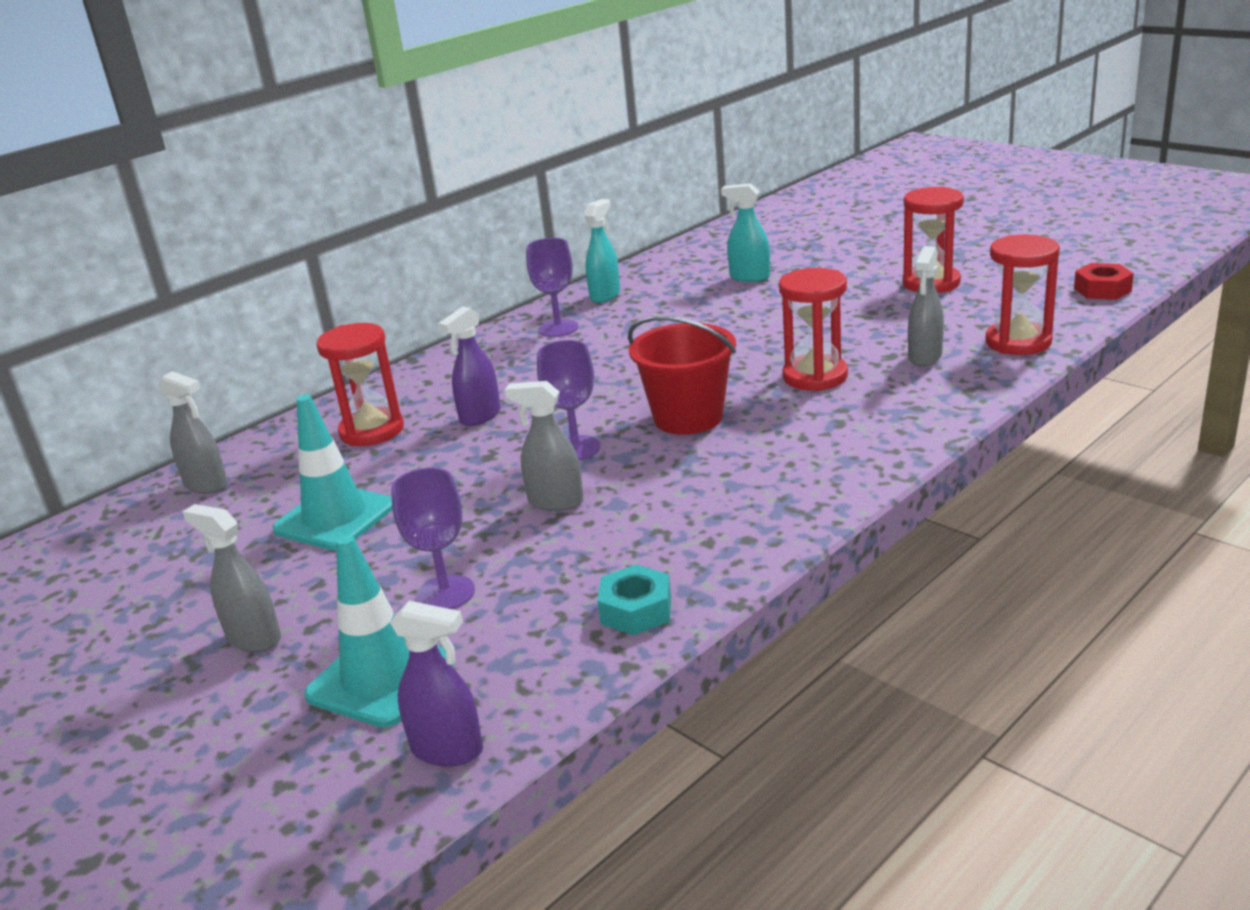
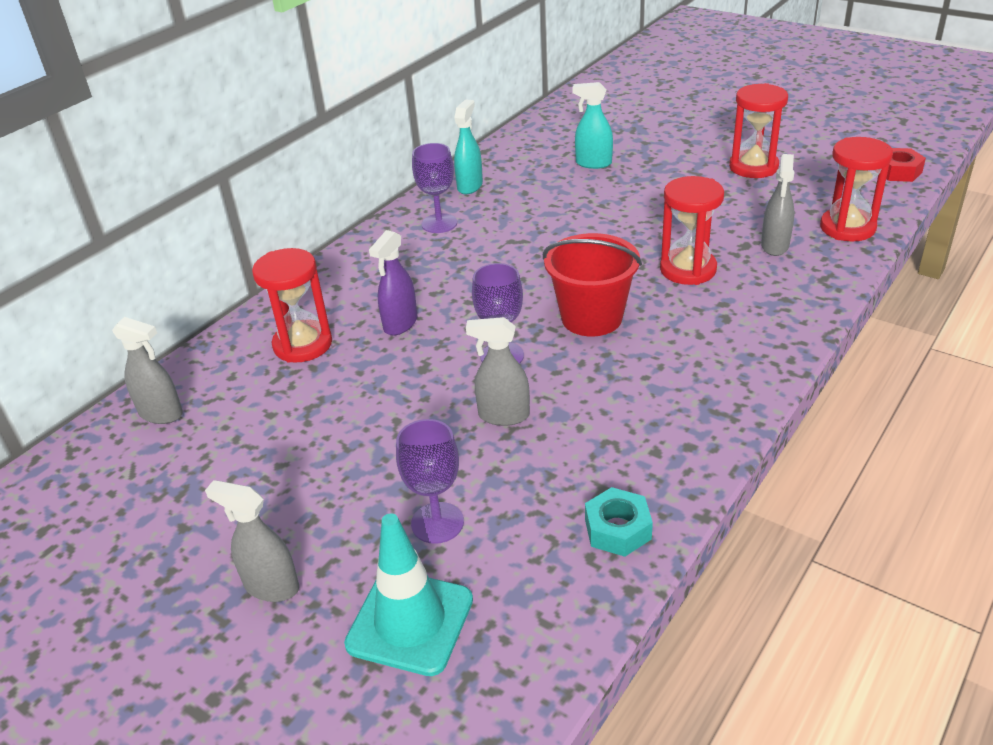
camera: 10 degrees left, 10 degrees up
(335, 518) = (302, 445): turquoise traffic cone -> none
(448, 750) = (500, 696): purple spray bottle -> none

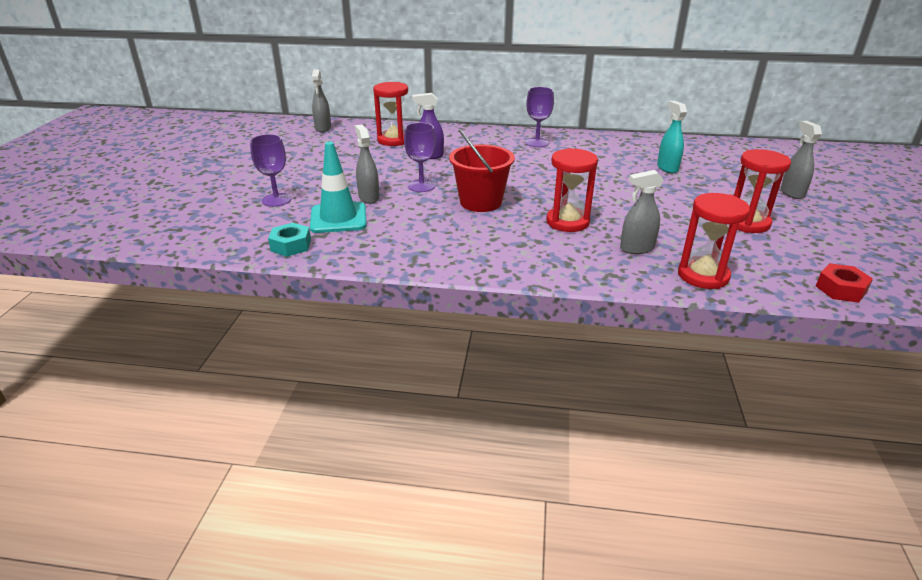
camera: 60 degrees right, 5 degrees down
(271, 586) = (222, 176): grey spray bottle -> grey spray bottle (792, 193)
(410, 622) = (209, 209): turquoise traffic cone -> turquoise traffic cone (338, 218)
(470, 186) = (588, 141): turquoise spray bottle -> none

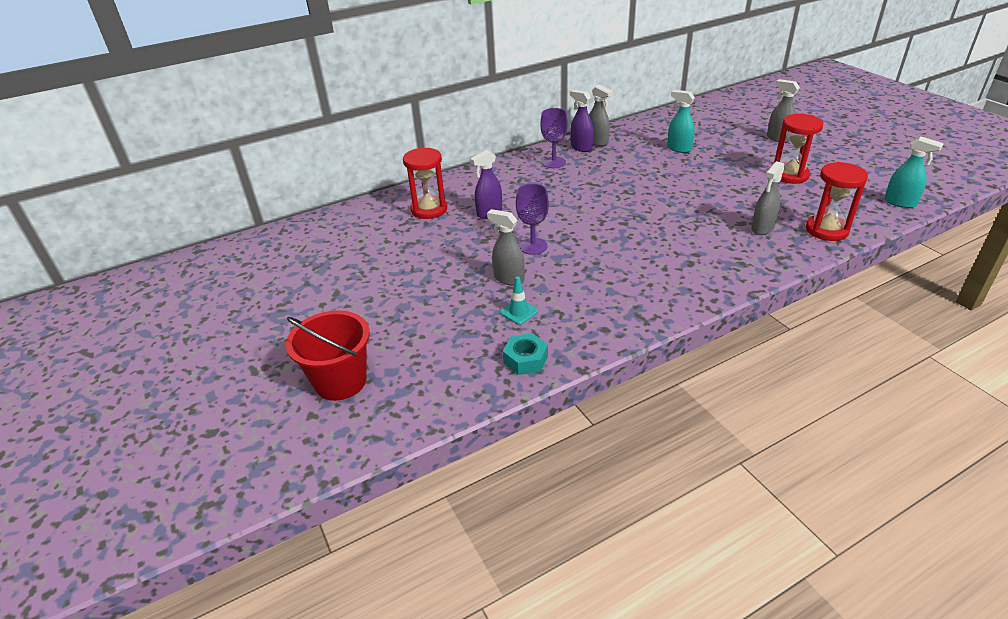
camera: 35 degrees left, 5 degrees up
(276, 200) = (430, 322): purple goblet -> none
(323, 128) = (335, 225): grey spray bottle -> grey spray bottle (597, 142)
(338, 218) = (519, 312): turquoise traffic cone -> turquoise traffic cone, size x0.51
(480, 202) = (603, 240): red bucket -> red bucket (340, 381)
(567, 222) = (689, 228): red hourglass -> none
(578, 140) = (581, 148): none -> purple spray bottle
(840, 289) = (900, 202): red nut -> turquoise spray bottle

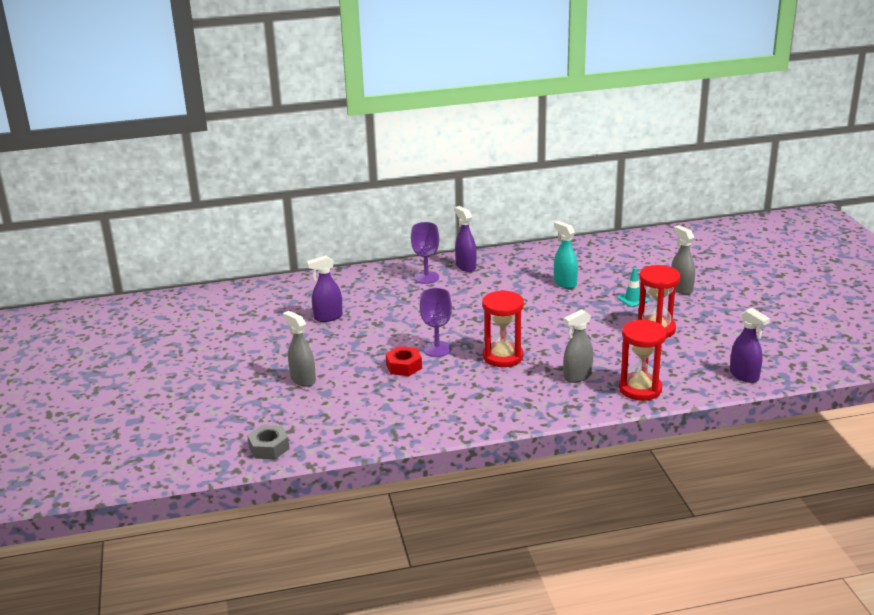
camera: 15 degrees right, 10 degrees down
(340, 381) = (110, 435): red bucket -> none
(429, 209) = (275, 305): red hourglass -> red hourglass (503, 357)
(519, 312) = (291, 409): turquoise traffic cone -> turquoise traffic cone (632, 299)
(525, 359) = (269, 448): turquoise nut -> grey nut
(533, 246) = (345, 355): purple goblet -> purple goblet (437, 349)
(597, 142) = (487, 263): grey spray bottle -> none
(597, 247) = (404, 366): none -> red nut
(900, 202) = (744, 376): turquoise spray bottle -> purple spray bottle

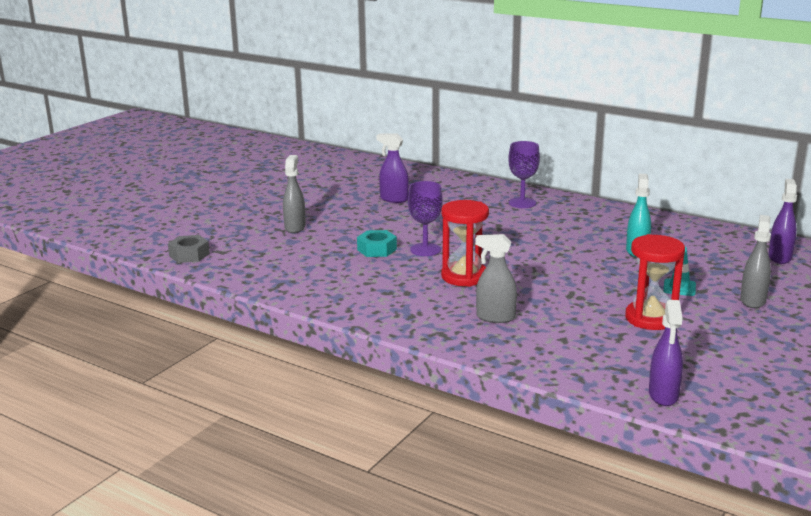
camera: 45 degrees right, 5 degrees down
(404, 366) = (377, 249): red nut -> turquoise nut
(465, 266) = (572, 207): purple spray bottle -> purple spray bottle (779, 257)
(640, 389) = (531, 353): red hourglass -> none

